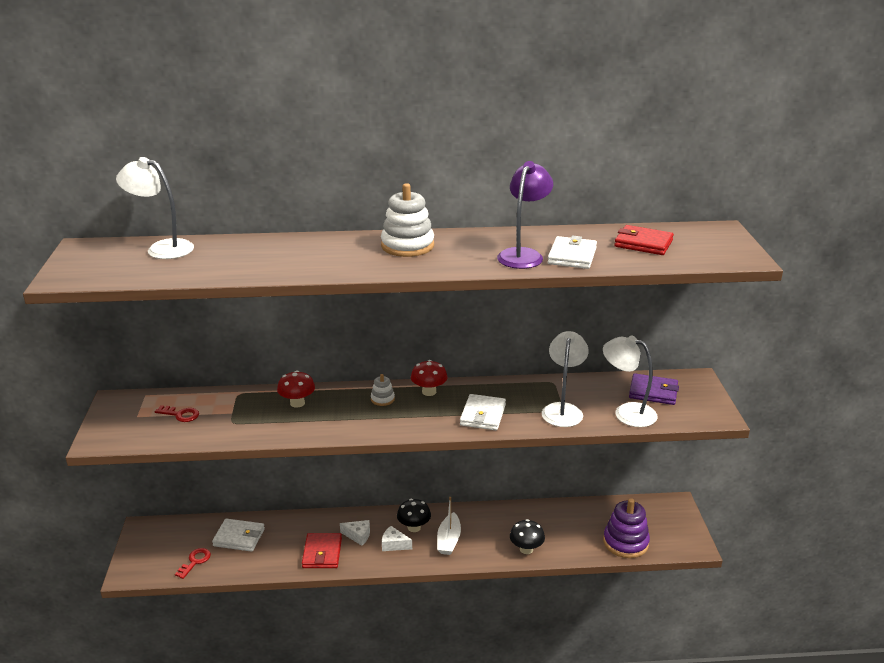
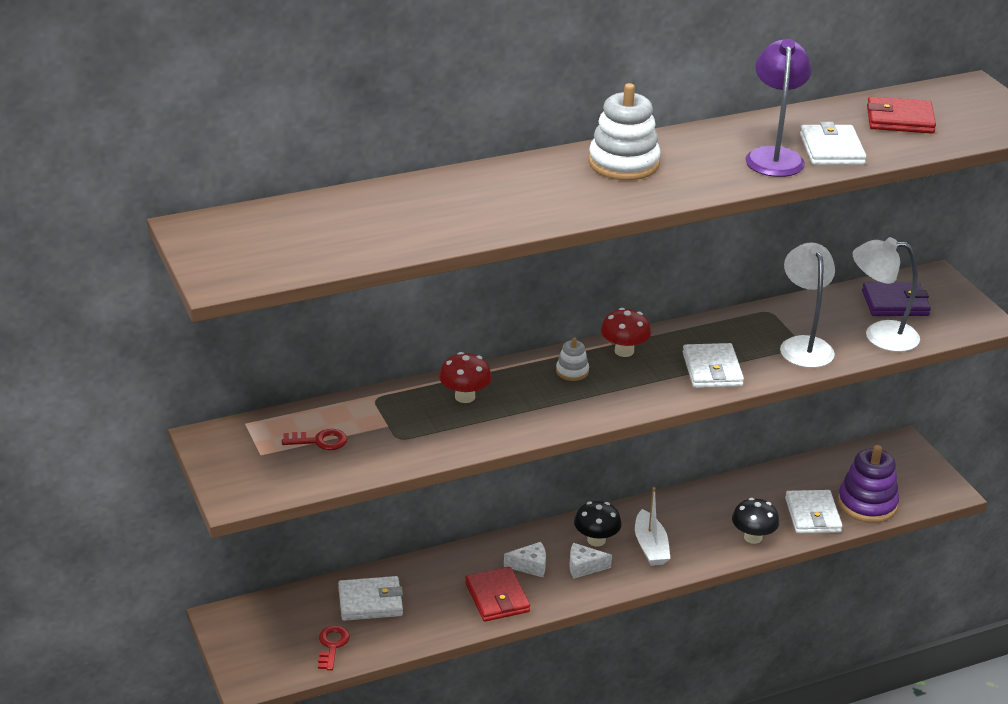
camera: 20 degrees left, 5 degrees up
(162, 248) = (307, 214): white lamp -> none
(579, 542) = (812, 515): none -> white wallet

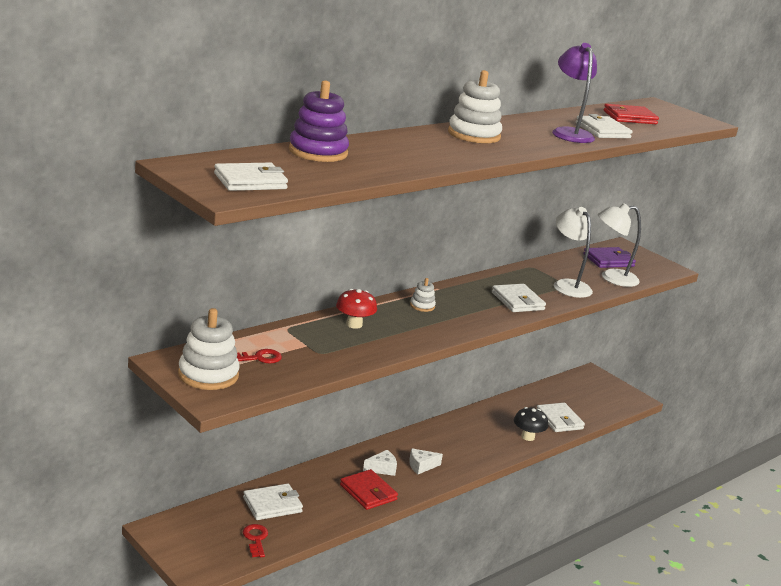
camera: 20 degrees left, 10 degrees down
(247, 462) = (208, 375): none -> white stacking toy
(263, 256) = (250, 181): none -> white wallet
(596, 540) = (421, 448): black mushroom -> none
(624, 351) = (450, 292): red mushroom -> none
(650, 547) = (461, 449): white boat -> none
(867, 504) = (590, 410): purple stacking toy -> purple stacking toy (318, 152)

